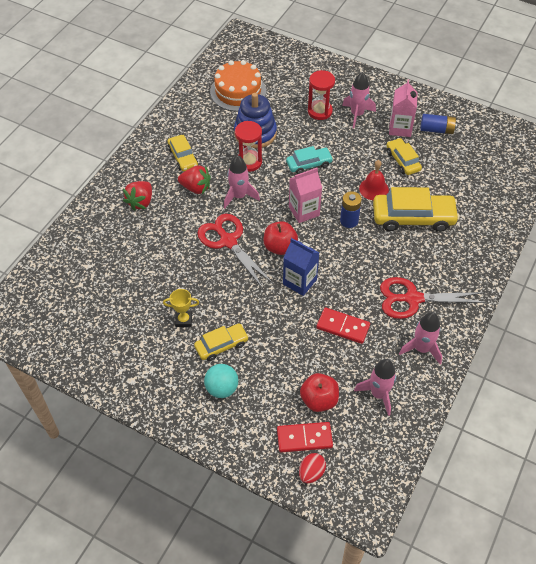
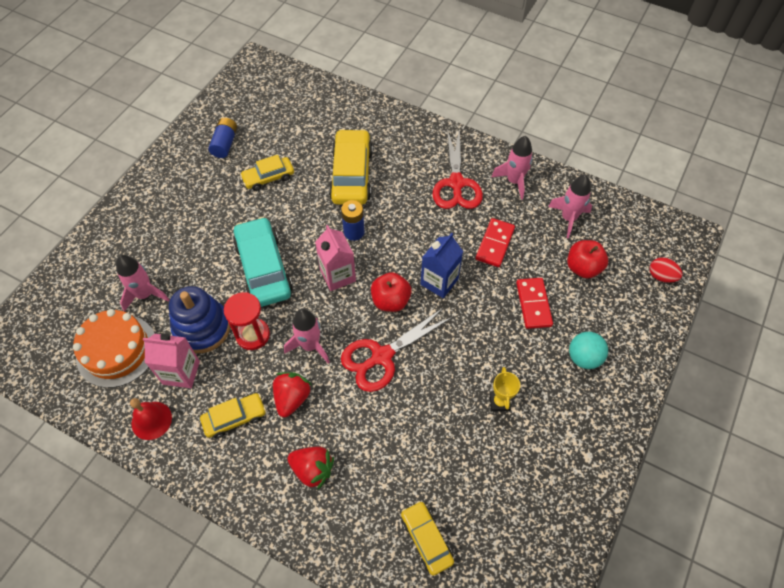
camera: 90 degrees left, 5 degrees up
(221, 345) = (529, 359): yellow car -> yellow car (426, 539)
(304, 438) = (626, 281): red domino -> red domino (533, 304)
(309, 164) = (264, 268): turquoise car -> turquoise car, size x1.74
(320, 111) = (174, 254): red hourglass -> none
(357, 114) = (187, 216): pink rocket -> pink rocket (145, 294)
(373, 189) = (308, 207): red bell -> red bell (151, 420)
(400, 128) = (217, 176): pink carton -> pink carton (181, 372)

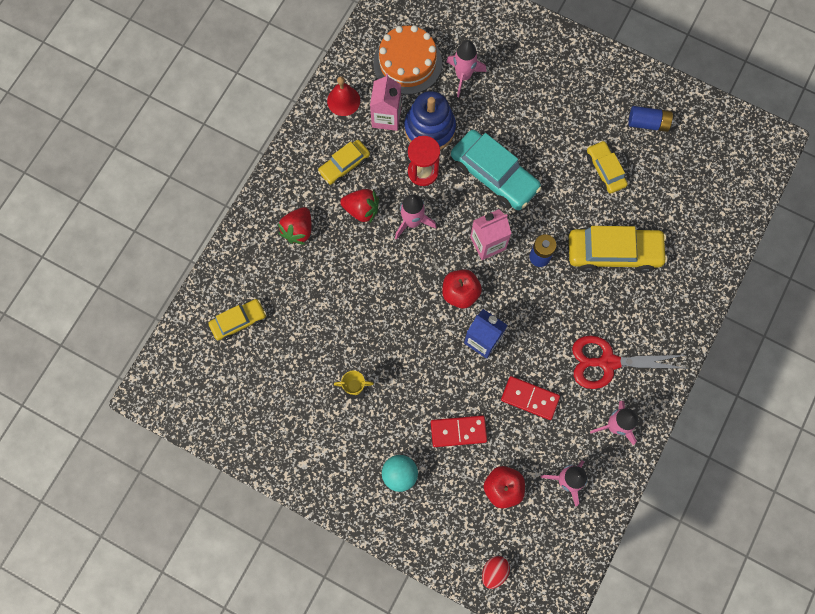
camera: 90 degrees right, 15 degrees up
(235, 418) = (344, 165): yellow car -> yellow car turned 75 degrees clockwise
(264, 268) = (494, 175): turquoise car -> turquoise car turned 60 degrees clockwise
(382, 356) = (401, 285): red scissors -> none

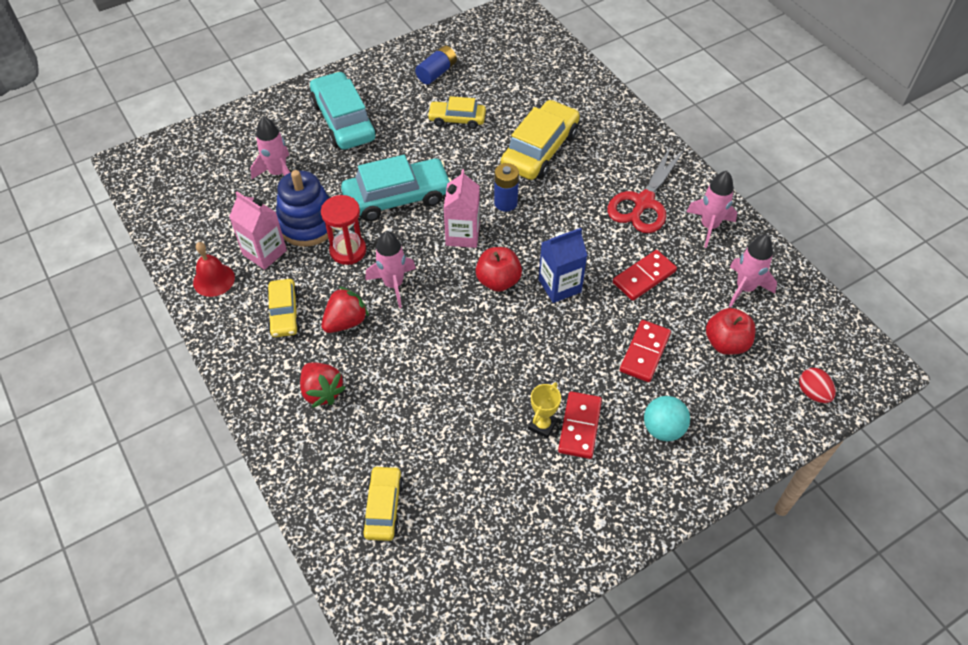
camera: 60 degrees left, 20 degrees down
(369, 415) = (580, 426): none -> red domino
(407, 63) = (224, 208): orange cake -> none
(547, 87) = (344, 120): none -> turquoise car

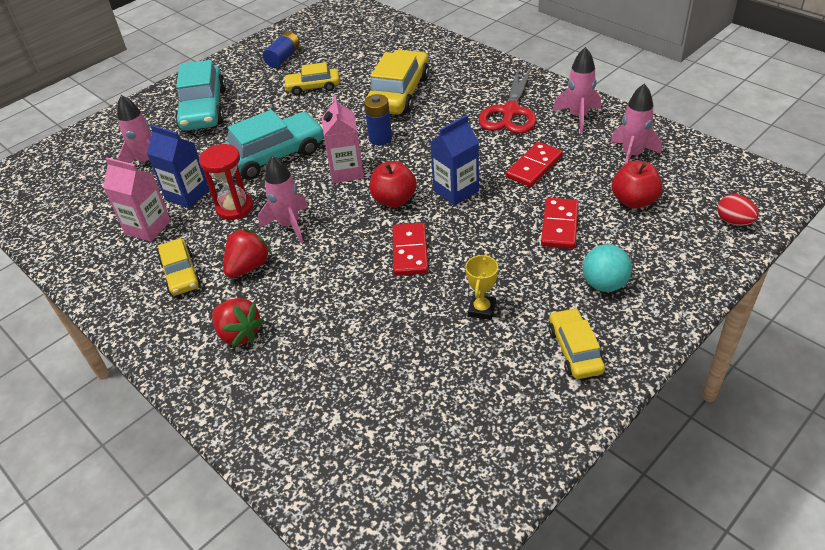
camera: 10 degrees left, 10 degrees down
(214, 280) = (98, 262): red bell -> none
(307, 224) = (187, 195): blue stacking toy -> blue carton
(344, 120) = (203, 109): turquoise car -> turquoise car turned 150 degrees counterclockwise
(383, 507) = (337, 426): yellow car -> yellow car (575, 350)
(580, 426) = (520, 301): red domino -> red domino (410, 251)

